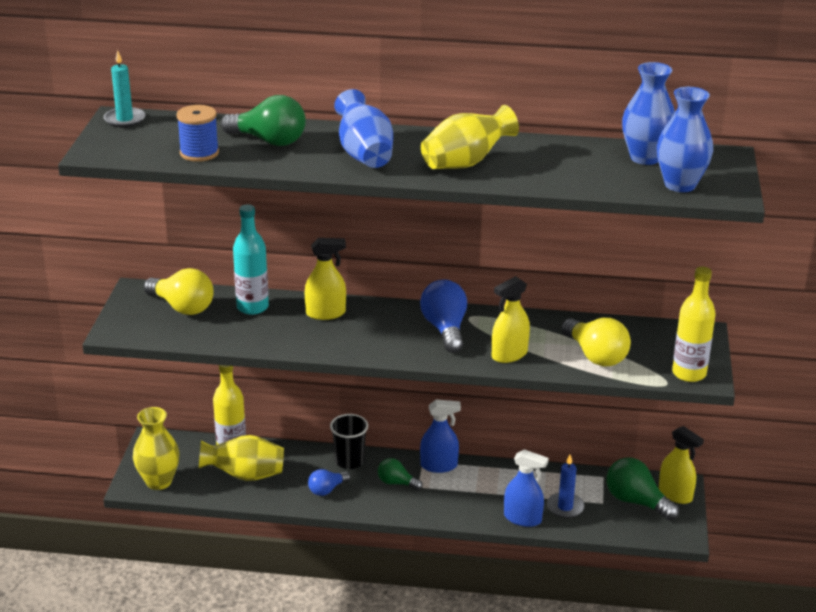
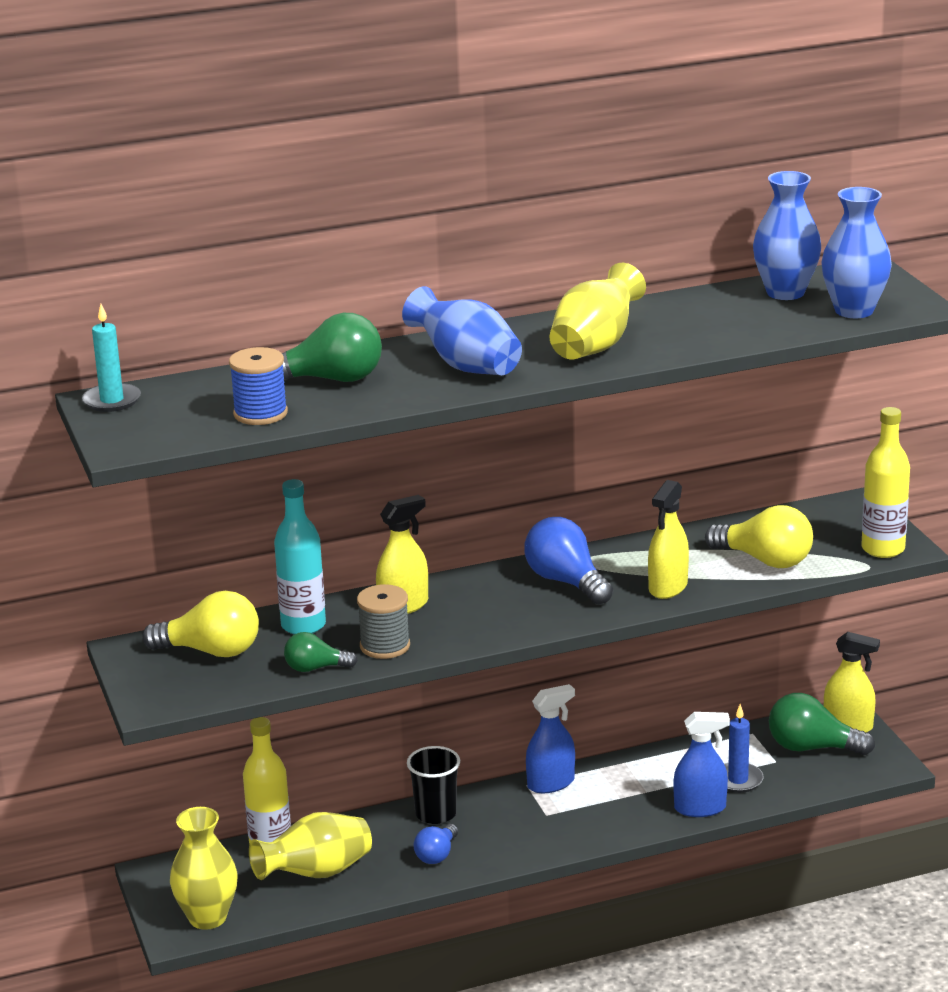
camera: 25 degrees left, 5 degrees down
(288, 337) = (385, 646): none -> grey spool
(396, 483) = (516, 819): green light bulb -> green light bulb (315, 668)

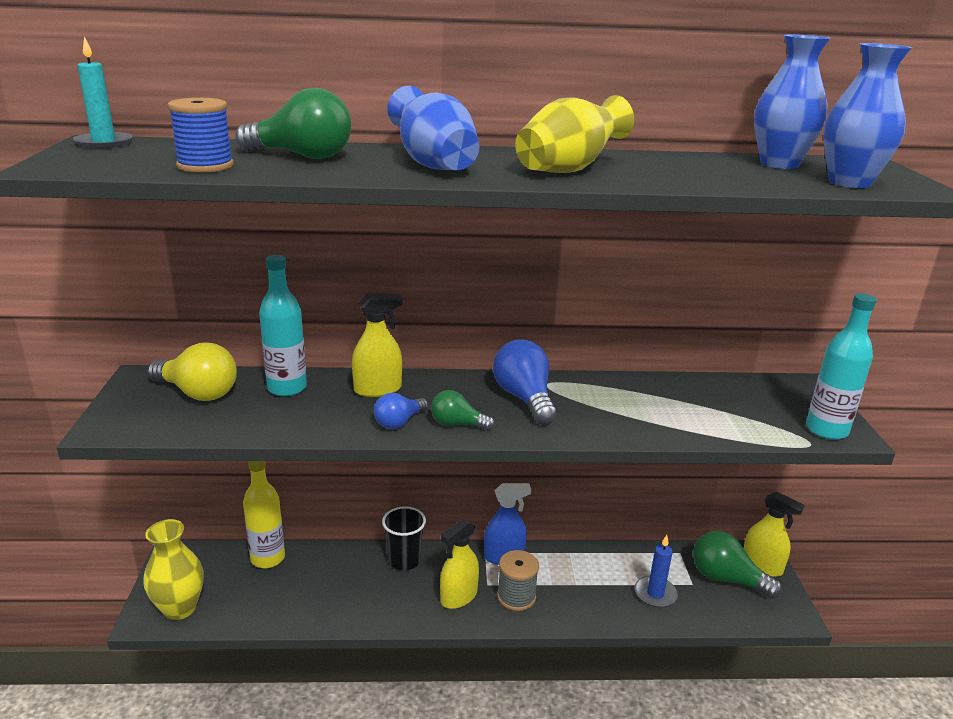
camera: 15 degrees right, 0 degrees up
(315, 668) = (263, 427): green light bulb -> green light bulb (457, 424)
(316, 873) = (285, 590): yellow vase -> none
(385, 646) = (335, 420): grey spool -> grey spool (516, 596)
(437, 855) = (384, 599): blue light bulb -> blue light bulb (399, 422)
(668, 587) = (611, 422): yellow spray bottle -> yellow spray bottle (459, 596)
(700, 808) = (614, 613): blue spray bottle -> none
(765, 560) = (710, 417): yellow light bulb -> none
(883, 549) = (826, 430): yellow bottle -> turquoise bottle

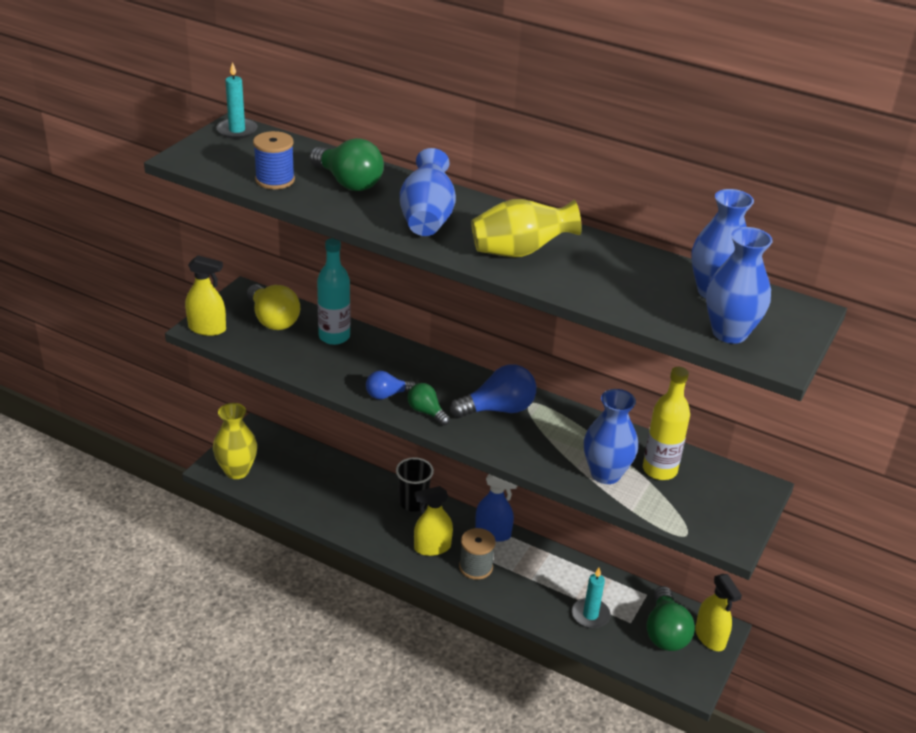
camera: 30 degrees right, 10 degrees up
(268, 558) = (316, 459): yellow bottle -> yellow bottle (659, 470)
(378, 389) = (396, 361): yellow spray bottle -> yellow spray bottle (207, 328)
(524, 398) = (498, 409): blue light bulb -> blue light bulb turned 60 degrees clockwise
(655, 594) = (590, 615): blue candle -> turquoise candle
(683, 418) = (605, 474): none -> blue vase
(726, 579) = (665, 632): green light bulb -> green light bulb turned 150 degrees counterclockwise
(826, 430) = (716, 530): turquoise bottle -> none

